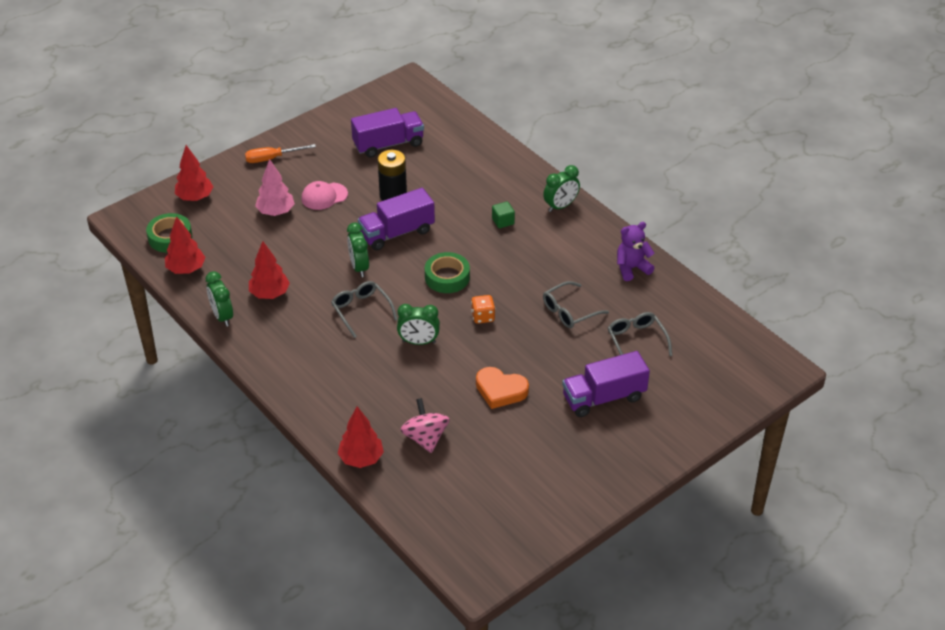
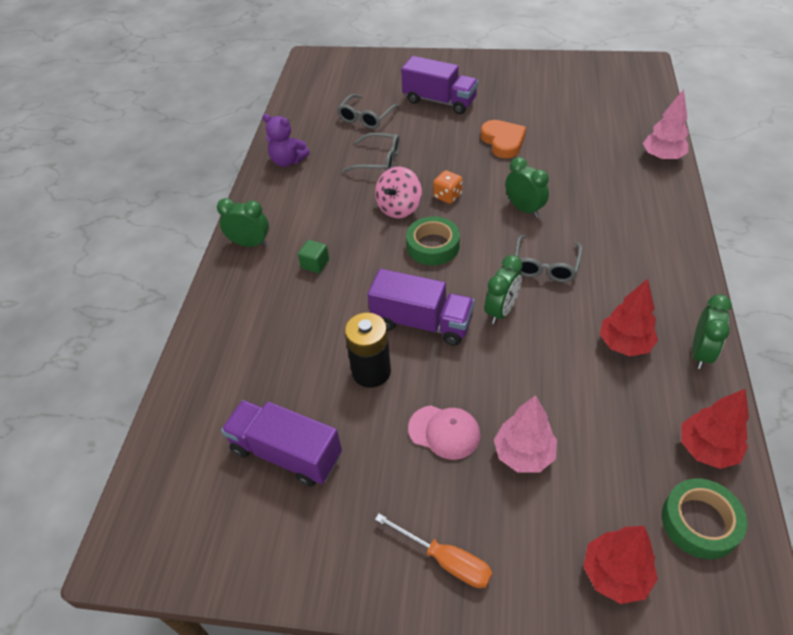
camera: 130 degrees left, 5 degrees up
(361, 459) = (662, 157): red tree -> pink tree
(425, 438) = (596, 144): pink spinning top -> pink spinning top (399, 208)

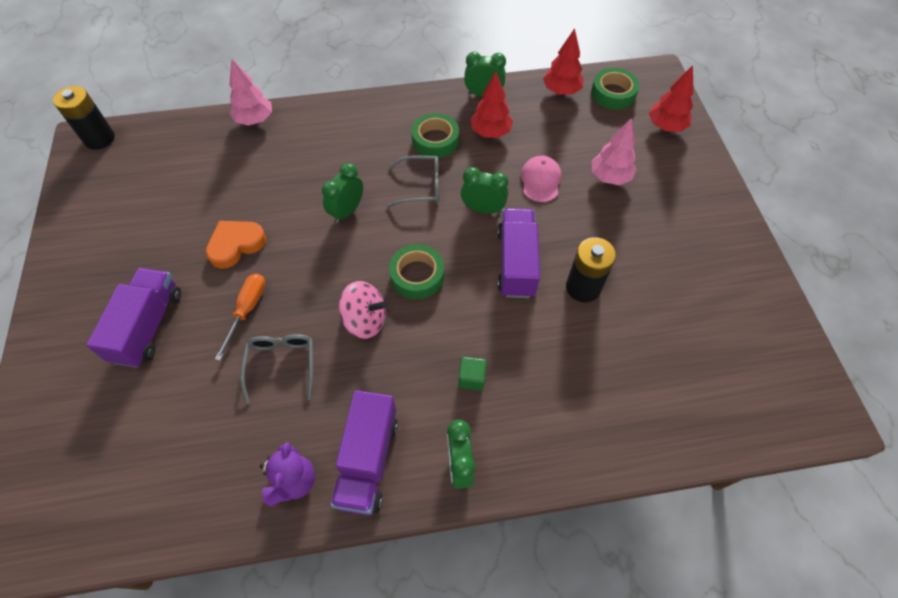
camera: 110 degrees left, 10 degrees up
(286, 453) = (686, 326): purple truck -> purple truck (368, 460)
(366, 117) = (185, 408): grey glasses -> none
(444, 432) = (615, 225): pink cap -> pink cap (540, 180)
(445, 560) = (706, 205): orange screwdriver -> orange screwdriver (247, 310)
(447, 196) = (338, 279): orange dice -> none
(616, 289) = (435, 140): none -> green tape
(644, 72) = (99, 139): none -> black battery

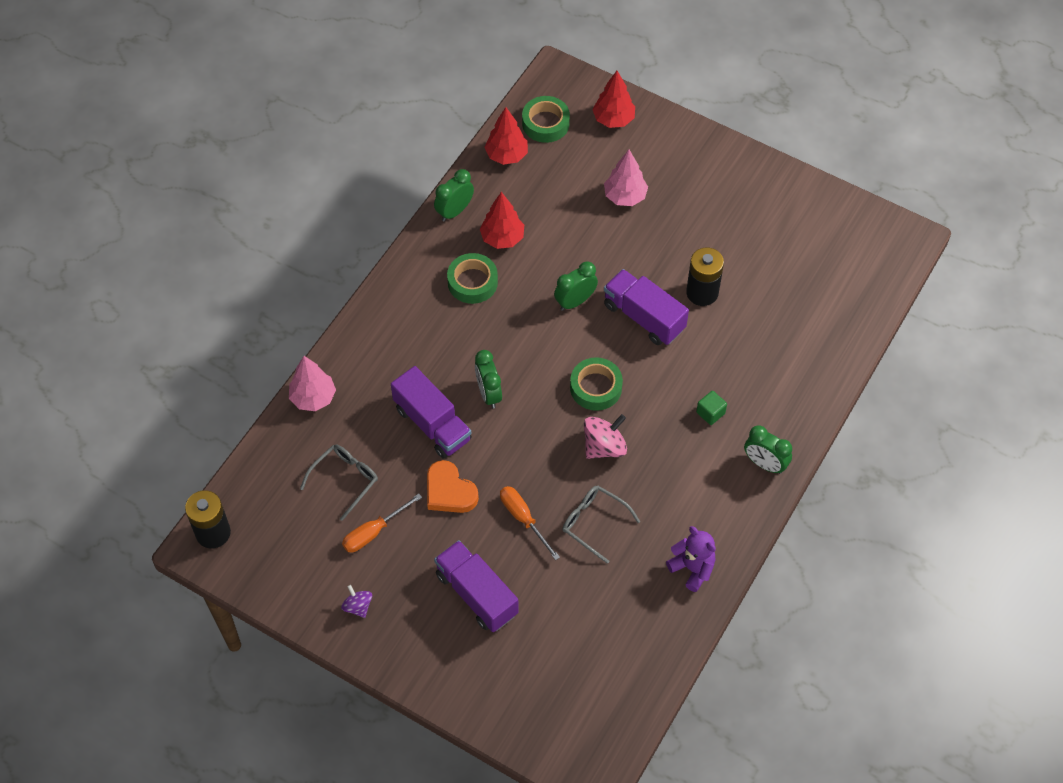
camera: 50 degrees left, 0 degrees up
(86, 256) = (358, 606): none -> purple spinning top
(163, 223) = (373, 532): none -> orange screwdriver
(236, 245) = (449, 491): orange heart -> orange heart turned 45 degrees counterclockwise
(368, 460) = (716, 515): purple truck -> purple truck (432, 424)
(420, 187) = (512, 327): grey glasses -> grey glasses (344, 480)
(540, 180) = (584, 243): pink cap -> none

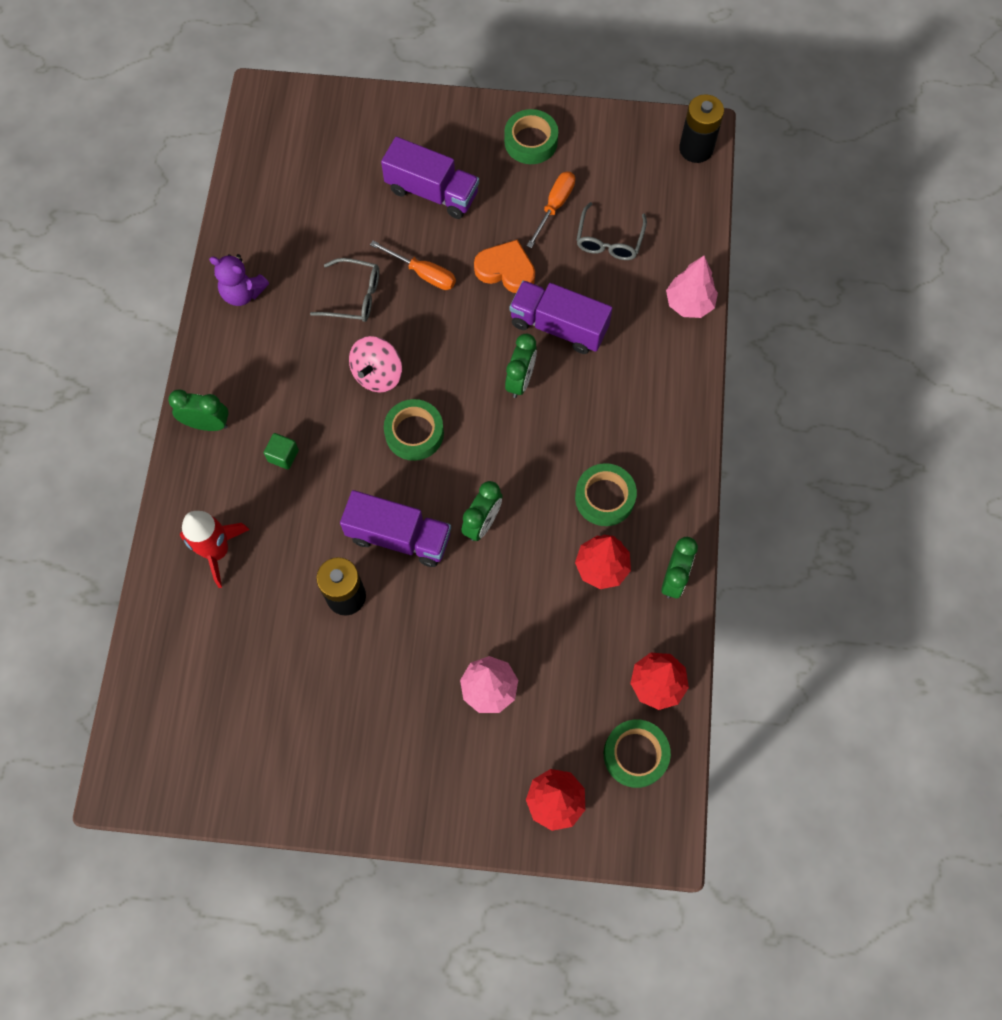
camera: 155 degrees right, 10 degrees up
(358, 606) = (531, 141): purple spinning top -> green tape
(488, 393) = (520, 380): green clock -> green clock turned 60 degrees clockwise
(790, 362) = (217, 551): none -> red rocket

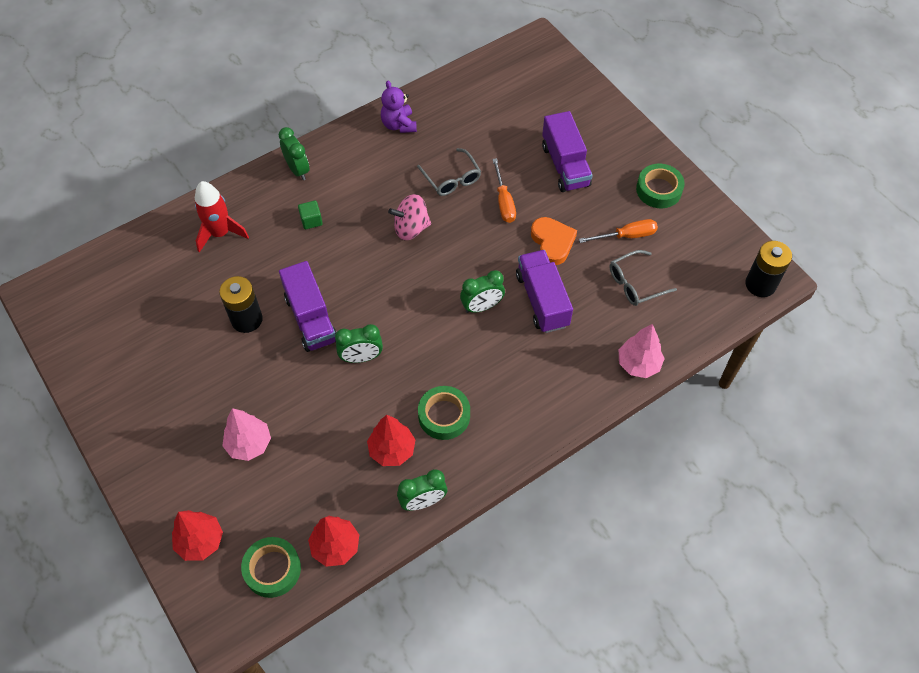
camera: 50 degrees right, 10 degrees down
(414, 433) = (389, 276): green tape -> none

